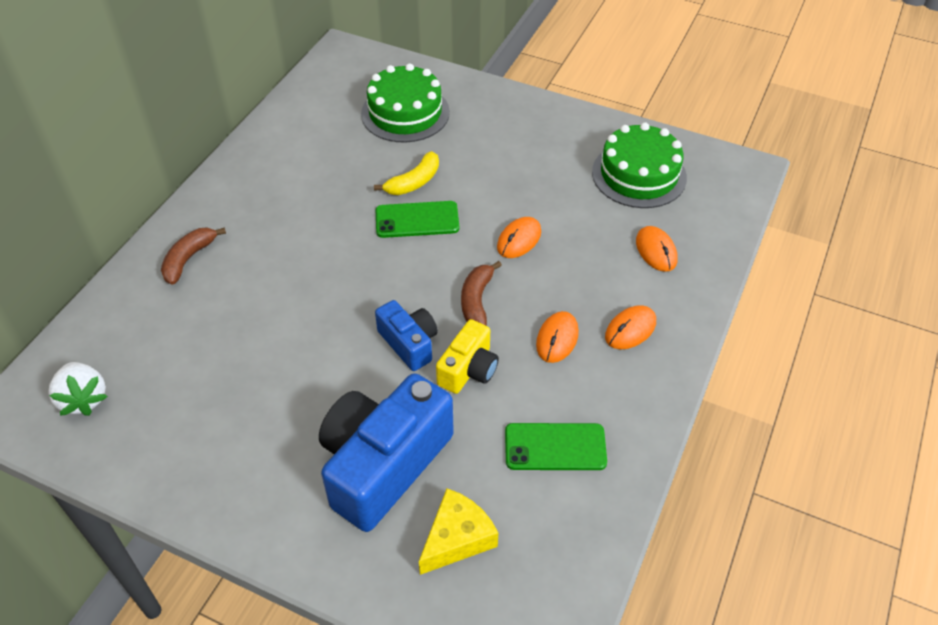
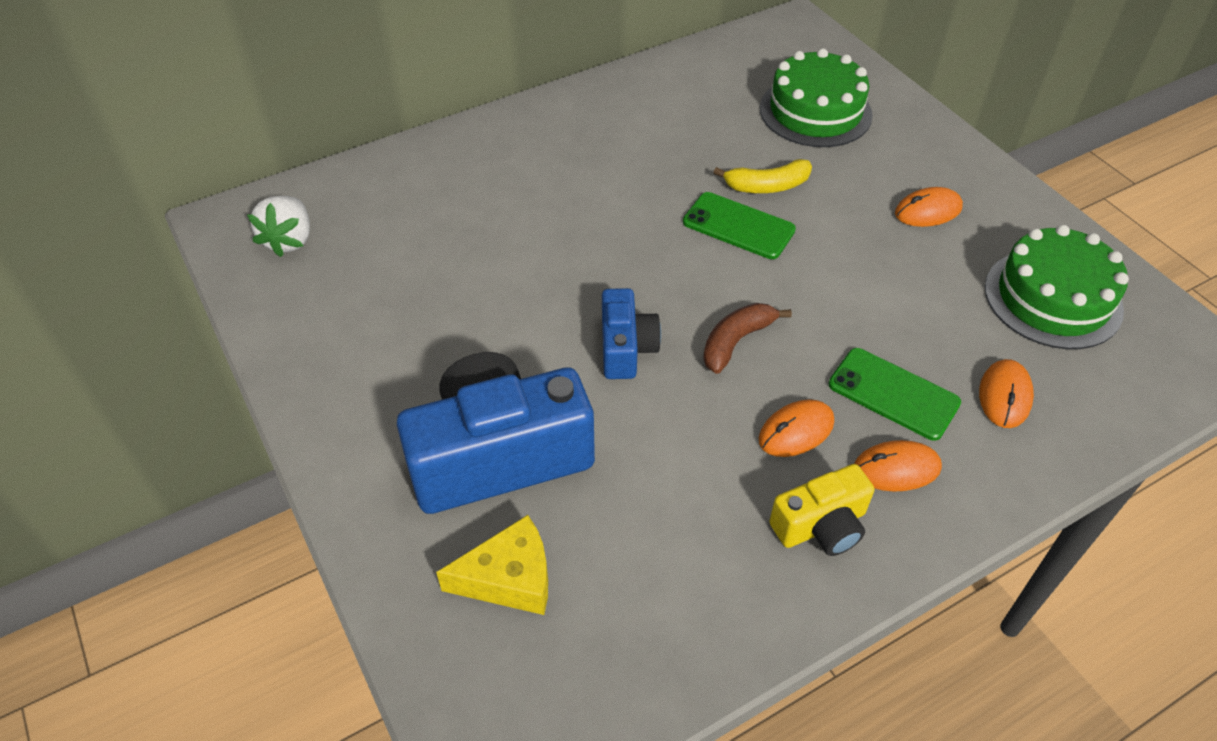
camera: 35 degrees right, 0 degrees up
(188, 259) = (481, 159): brown banana -> none
(468, 369) = (667, 409): yellow camera -> yellow camera (821, 526)
(519, 239) = (838, 301): orange mouse -> orange mouse (928, 211)
(555, 447) = (696, 548): green phone -> green phone (893, 394)

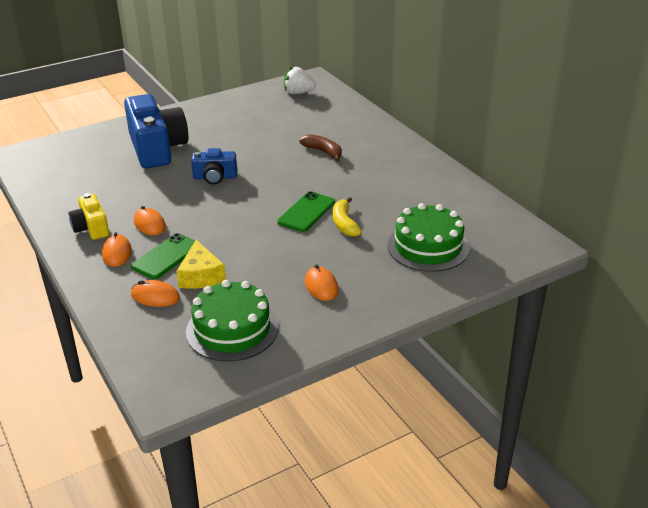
camera: 90 degrees right, 15 degrees down
(509, 578) = (94, 153): yellow cheese -> yellow cheese (201, 276)
(736, 341) = (214, 208): brown banana -> brown banana (324, 152)

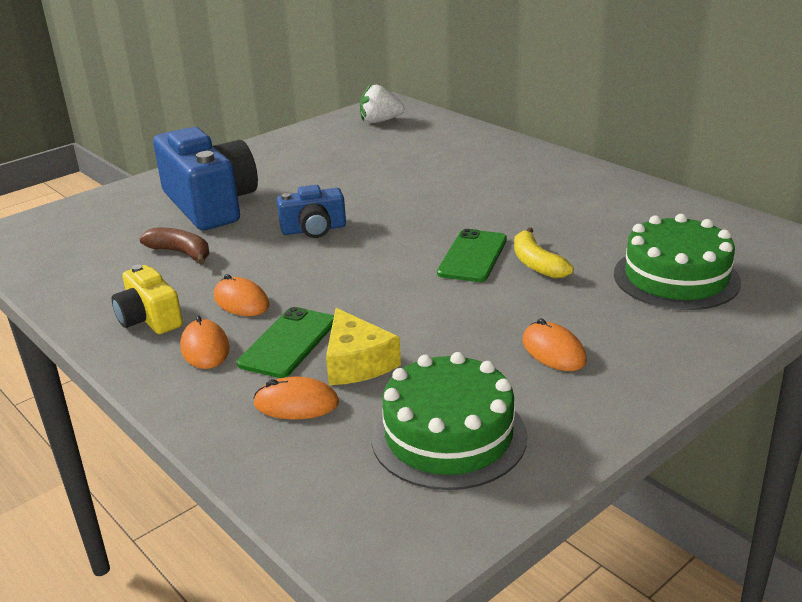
camera: 10 degrees left, 5 degrees down
(324, 152) = (454, 182): brown banana -> brown banana (181, 253)

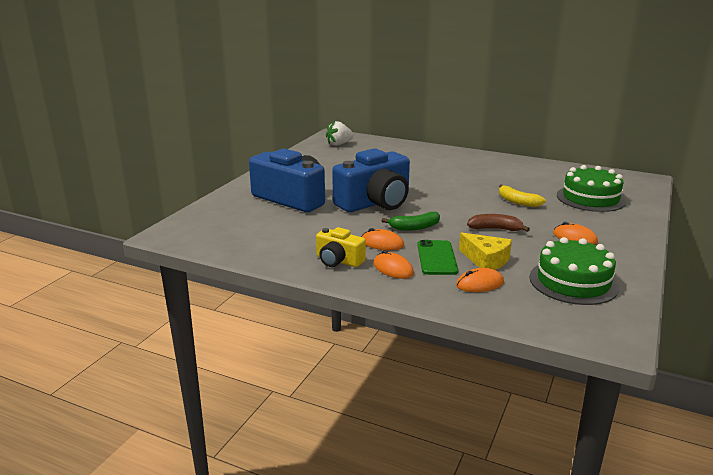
camera: 25 degrees left, 5 degrees down
(181, 253) = (310, 225): brown banana -> brown banana (495, 229)
(314, 229) = (375, 203): blue camera -> blue camera, size x1.93
(319, 282) = (414, 227): none -> green banana
(472, 256) = (481, 203): green phone -> none

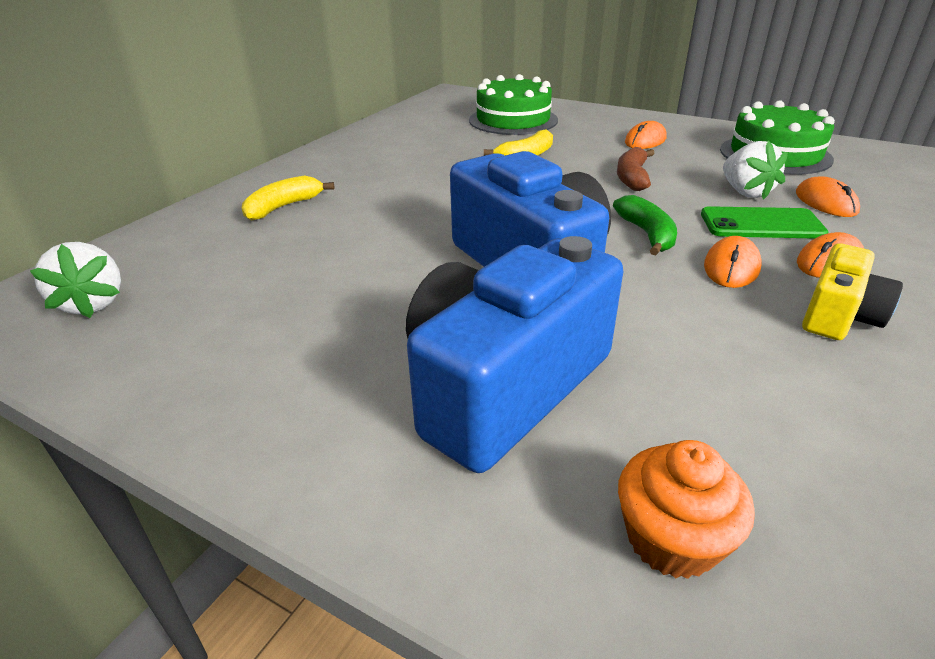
camera: 85 degrees left, 10 degrees up
(226, 217) = (671, 539): none -> orange cupcake
(422, 157) = (283, 207): none -> yellow banana
(486, 260) = (745, 192): yellow cheese -> white strawberry

